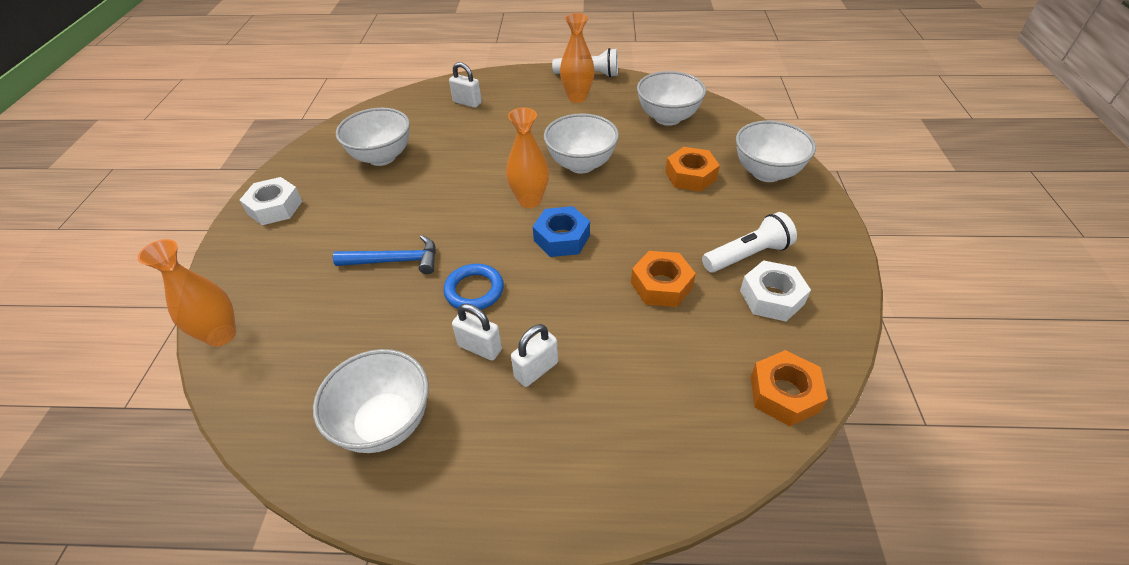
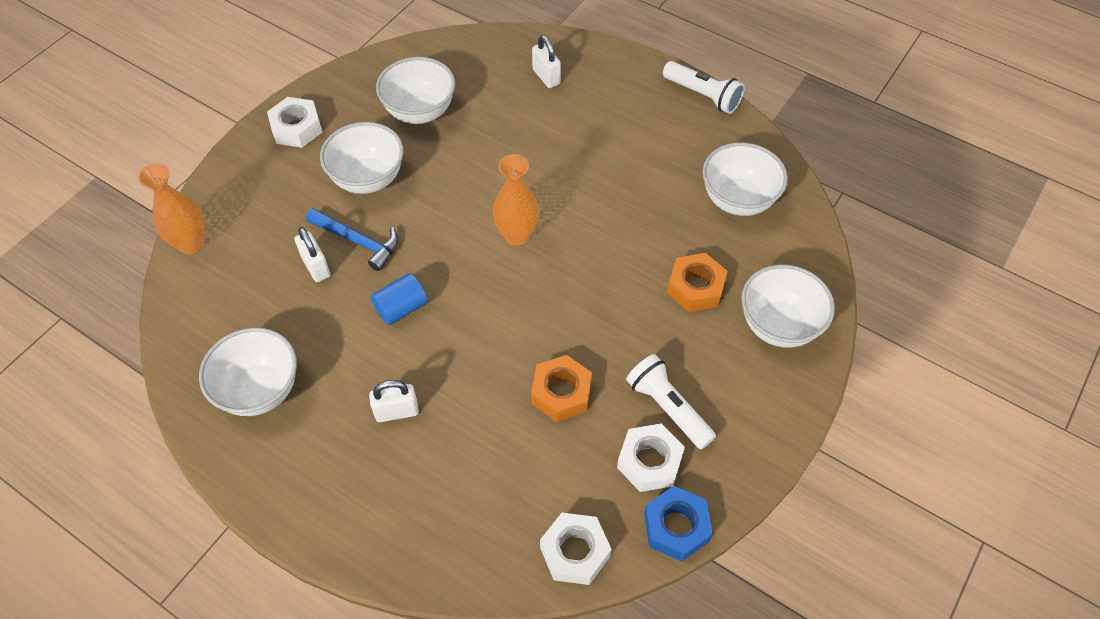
camera: 30 degrees right, 10 degrees up
(474, 290) = (401, 308): blue ring -> blue cylinder
(480, 347) = (368, 366): white padlock -> white padlock (316, 267)
(562, 238) = (513, 294): blue nut -> blue nut (676, 527)
(577, 97) = (664, 124): orange vase -> none
(581, 164) = (598, 216): white bowl -> white bowl (368, 179)
(747, 255) = (668, 407): white flashlight -> white flashlight turned 135 degrees counterclockwise
(784, 394) = (575, 552): orange nut -> white nut

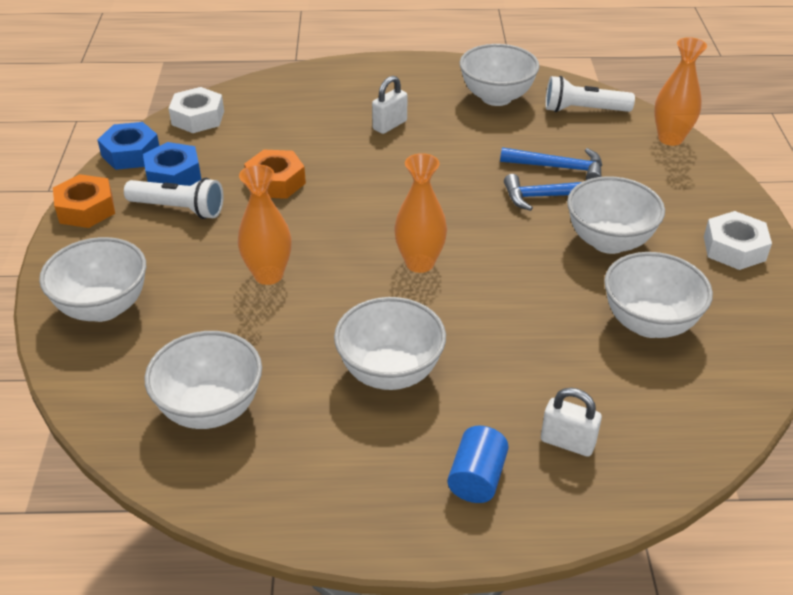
camera: 145 degrees right, 15 degrees down
(316, 267) = (558, 167): white padlock -> blue hammer
(401, 308) = (458, 174): blue cylinder -> blue cylinder (477, 478)
(608, 165) = (390, 372): none -> white bowl
(635, 287) = (268, 275): none -> orange vase
(649, 462) = (173, 175): white nut -> blue nut
(695, 288) = (208, 301): orange nut -> orange nut (86, 209)
(703, 95) = (343, 532): white flashlight -> white flashlight (583, 110)

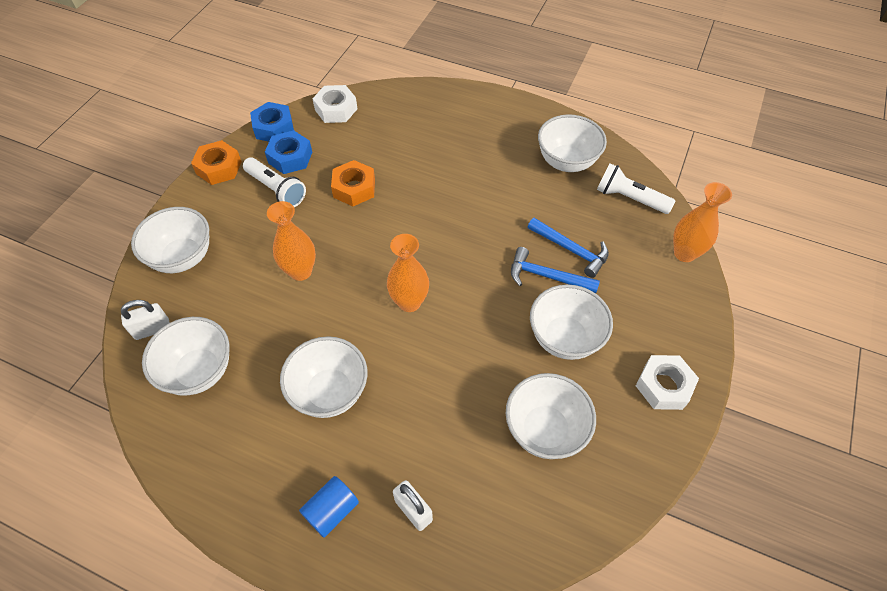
camera: 25 degrees right, 15 degrees up
(390, 125) = (467, 162): white padlock -> white padlock (152, 329)

